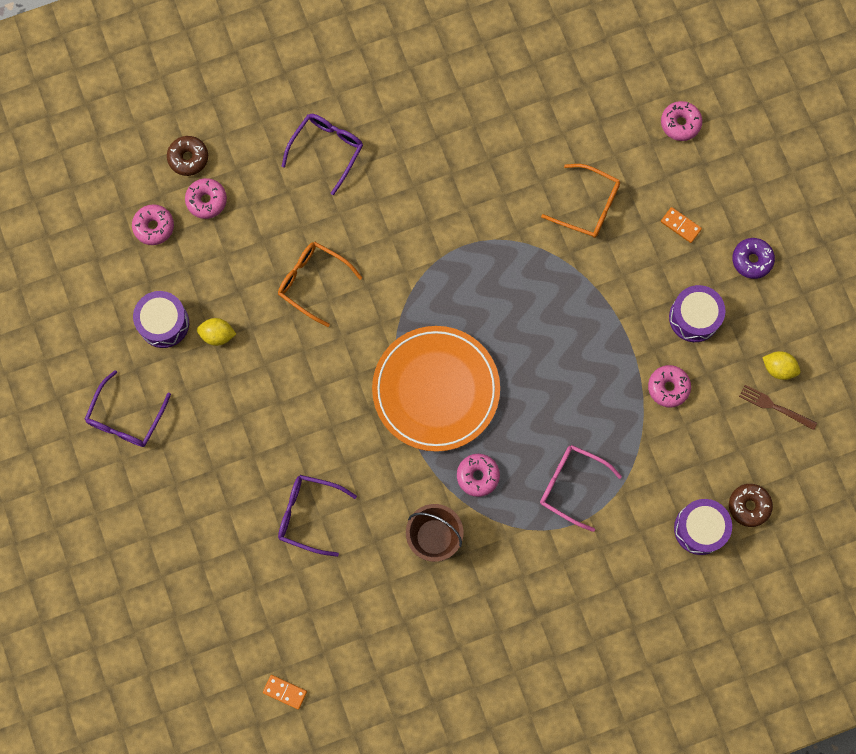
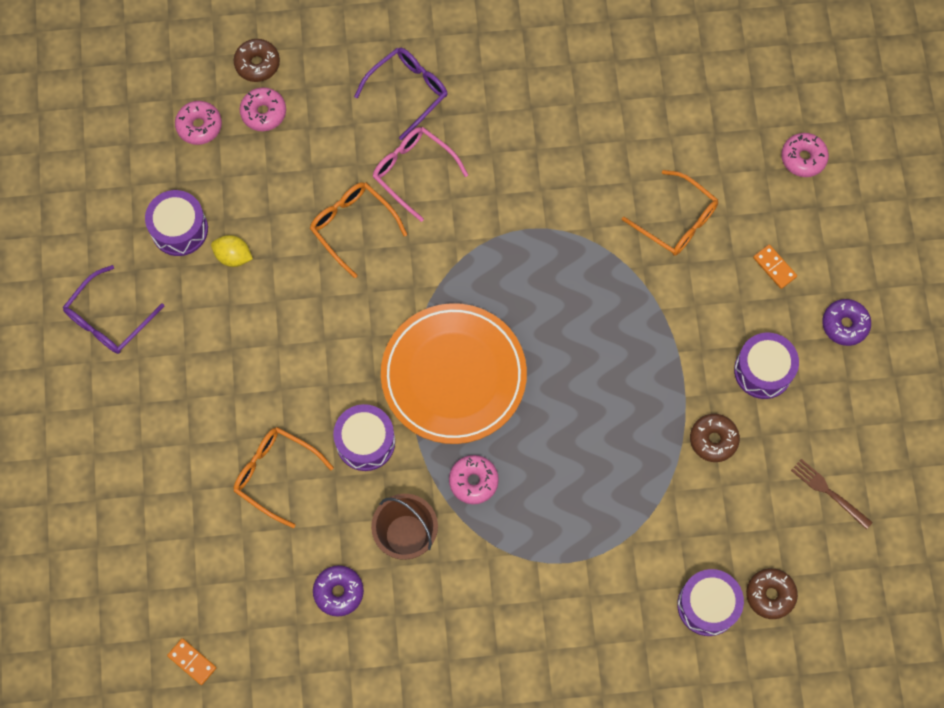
camera: 15 degrees right, 5 degrees down
(309, 514) = (276, 474): purple glasses -> orange glasses
(377, 466) = (365, 442): none -> purple drum
(391, 600) = (338, 592): none -> purple donut
(571, 485) = (575, 519): pink glasses -> pink glasses (413, 172)
(668, 387) = (713, 440): pink donut -> brown donut
(778, 368) = (844, 450): yellow lemon -> none

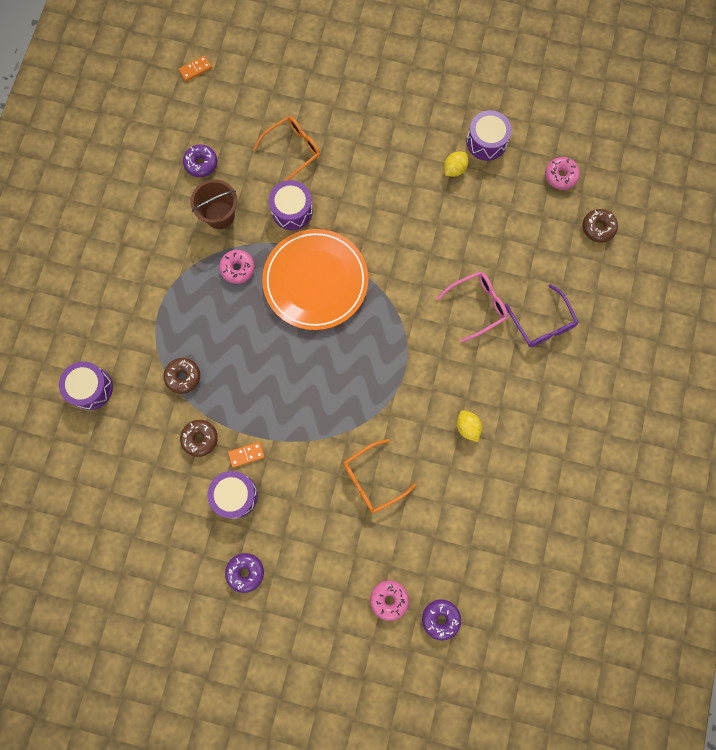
camera: 110 degrees right, 5 degrees up
(109, 319) = (437, 83): purple glasses -> none
(263, 113) = (557, 220): pink donut -> none
(353, 226) = (449, 252): orange glasses -> none
(571, 136) = (467, 427): none -> yellow lemon
(770, 595) = (79, 433): brown donut -> brown donut (183, 377)
(774, 267) = (309, 538): orange domino -> orange domino (246, 454)
(799, 98) = (440, 619): none -> purple donut
(828, 492) = (129, 504): brown fork -> none

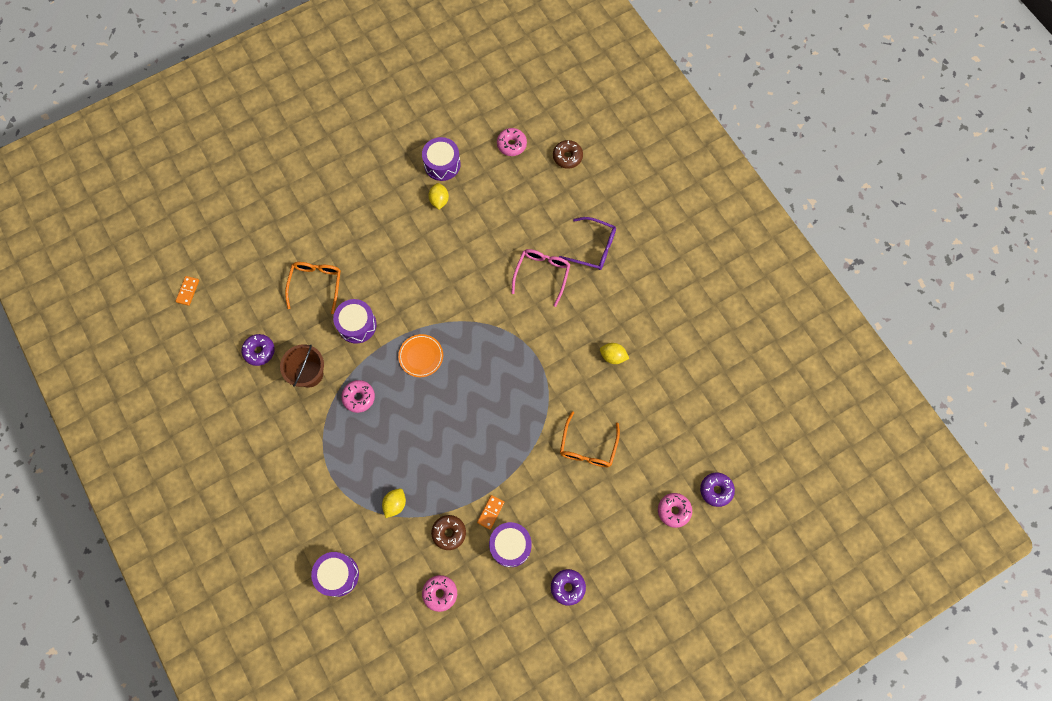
camera: 45 degrees left, 5 degrees down
(148, 477) = (440, 593): none -> pink donut
(183, 377) = (395, 504): brown donut -> yellow lemon
(315, 281) = (421, 356): orange plate -> orange plate, size x0.46

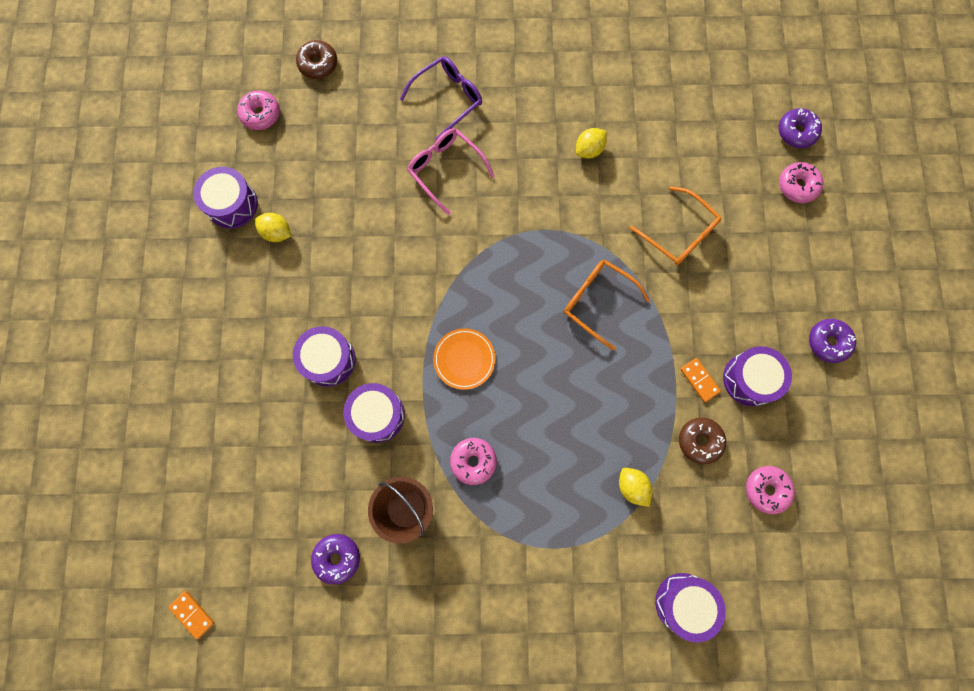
camera: 60 degrees left, 5 degrees up
(316, 284) = (291, 438): orange glasses -> orange glasses (598, 302)
(375, 277) = (328, 360): none -> purple drum

